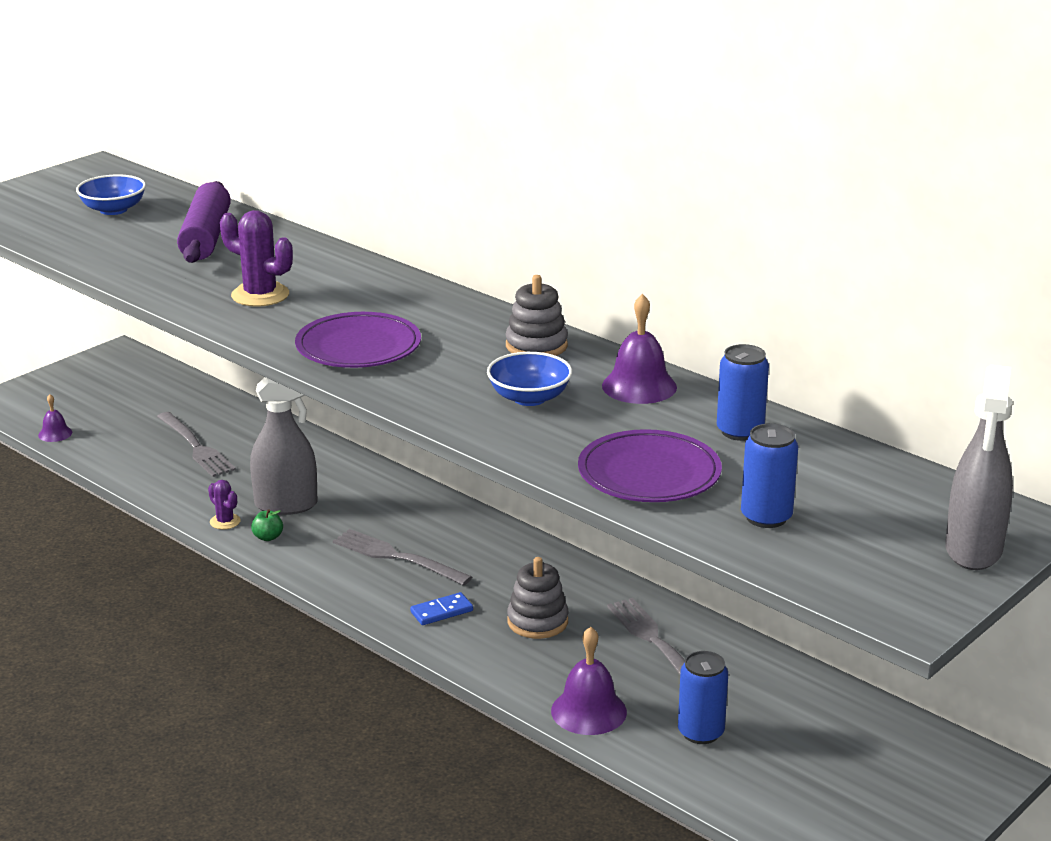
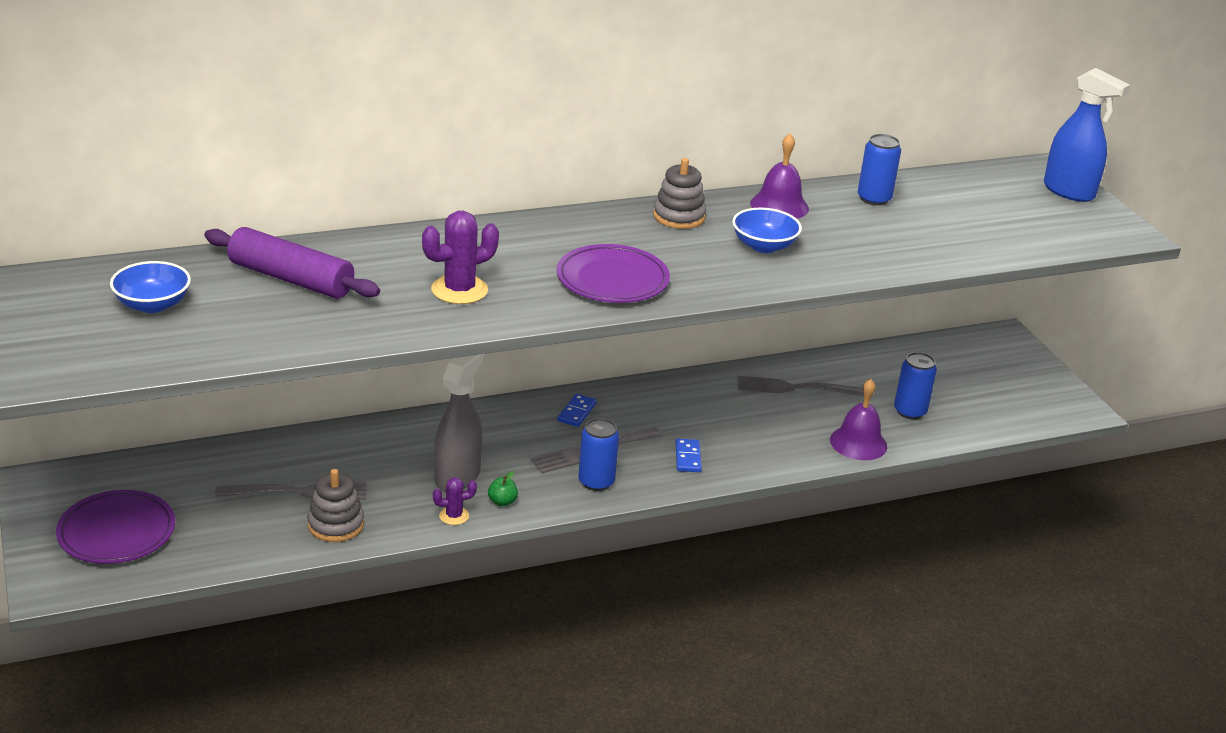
camera: 65 degrees left, 5 degrees up
(55, 433) = (173, 567): purple bell -> none
(456, 530) = (576, 412): none -> blue domino
(537, 621) = (734, 423): grey stacking toy -> grey stacking toy (335, 525)
(649, 474) = (911, 245): purple plate -> purple plate (117, 532)
(766, 517) = (993, 231): blue can -> blue can (596, 482)
(973, 550) = (1069, 192): grey spray bottle -> blue spray bottle

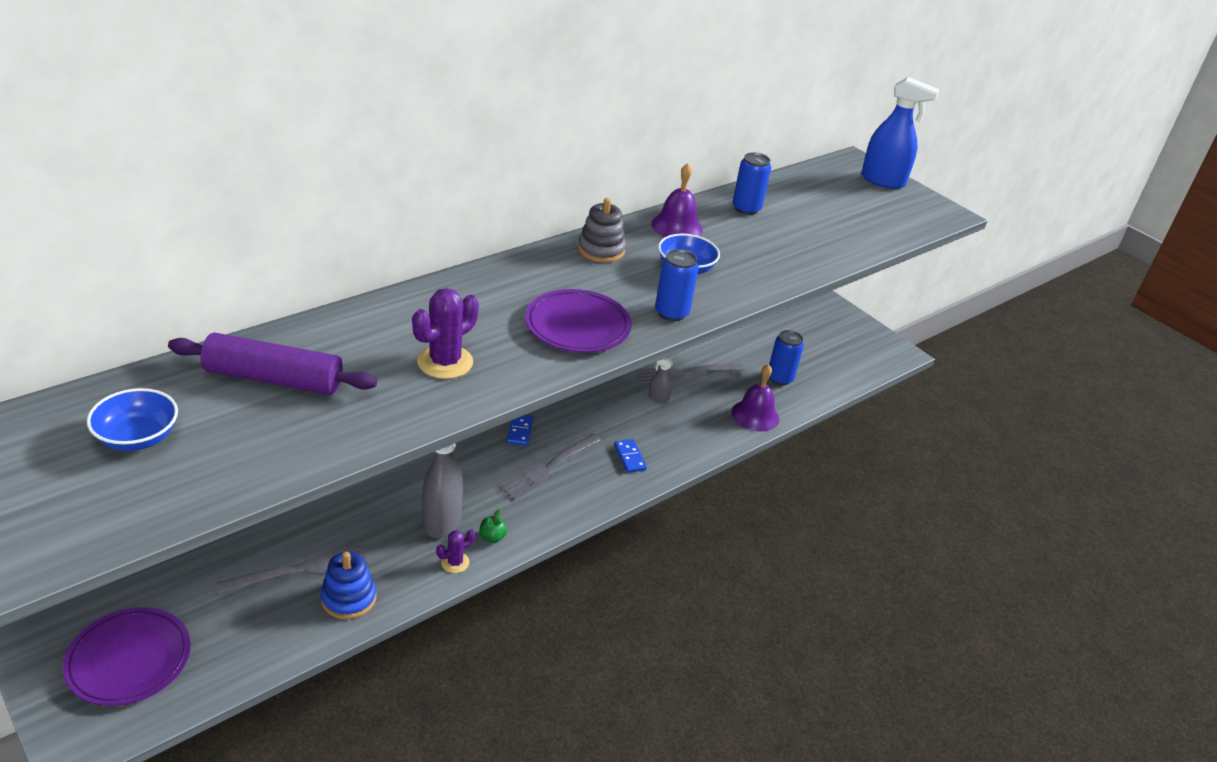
camera: 20 degrees left, 5 degrees up
(335, 525) = (349, 598): grey stacking toy -> blue stacking toy
(596, 482) = (564, 498): blue can -> blue can (671, 313)
(750, 407) = (658, 398): none -> grey spray bottle

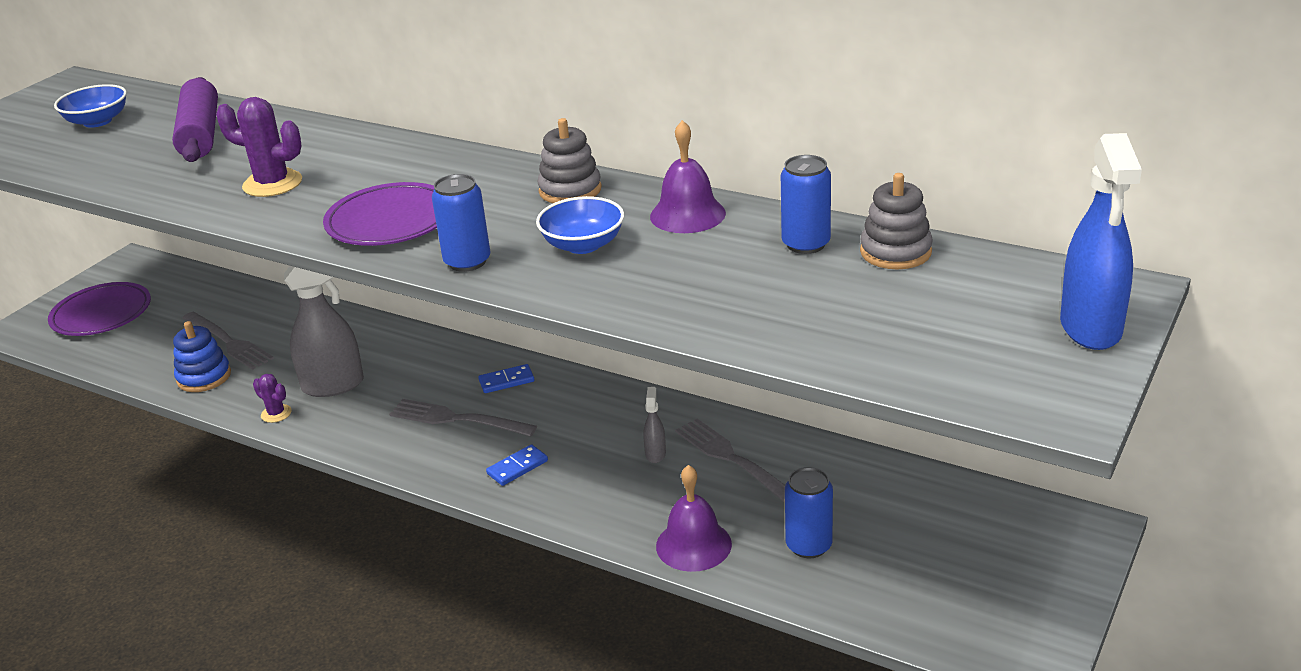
camera: 75 degrees right, 5 degrees down
(492, 537) = (323, 422): green apple -> none
(776, 191) = (895, 252): none -> grey stacking toy

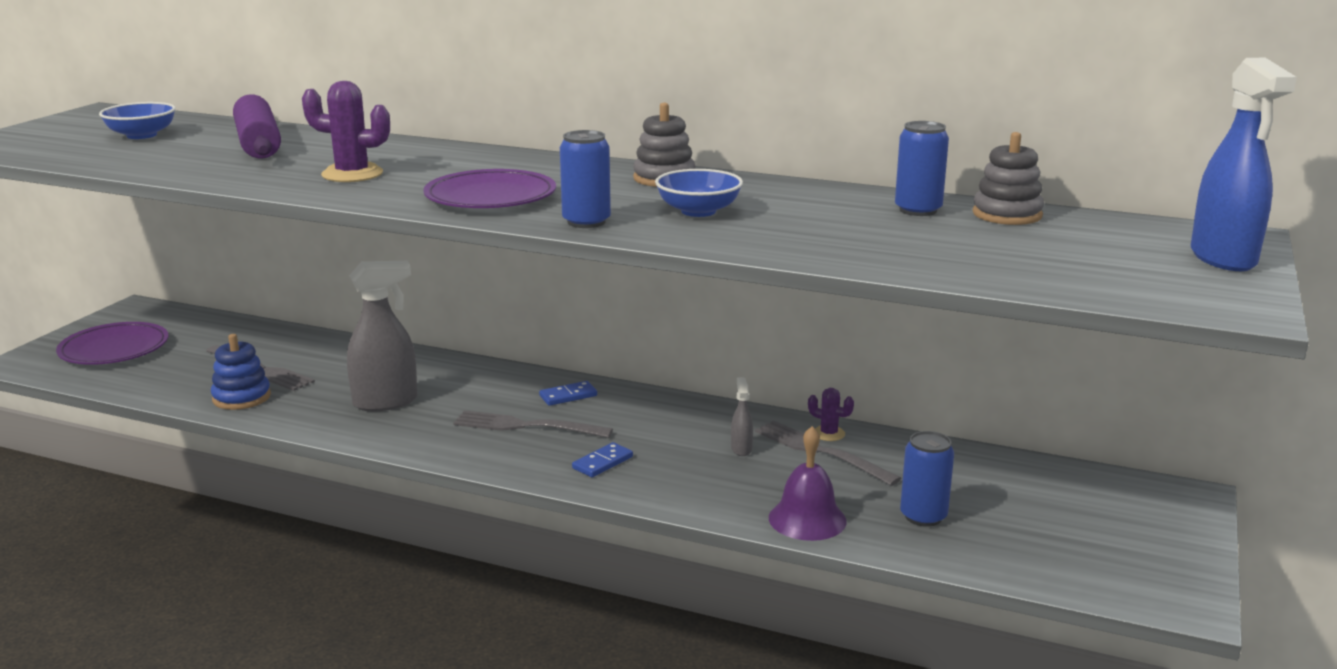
camera: 10 degrees left, 10 degrees down
(276, 413) = (329, 425): purple cactus -> purple cactus (828, 434)
(687, 214) = (790, 193): purple bell -> none

